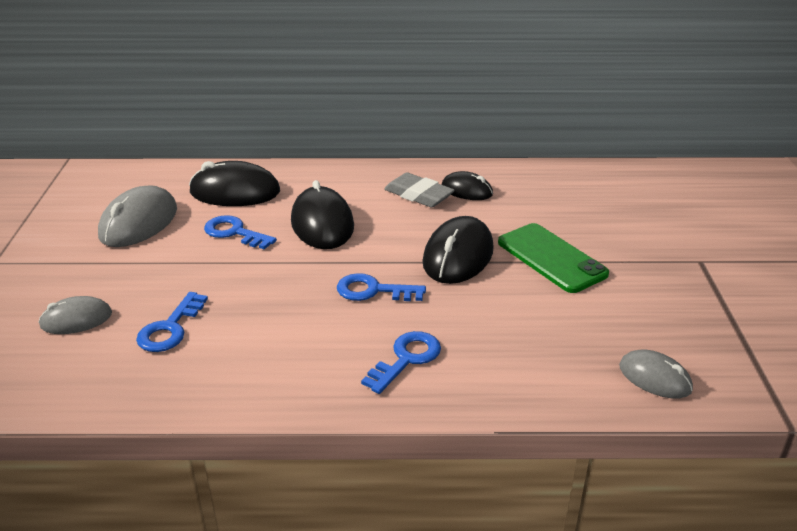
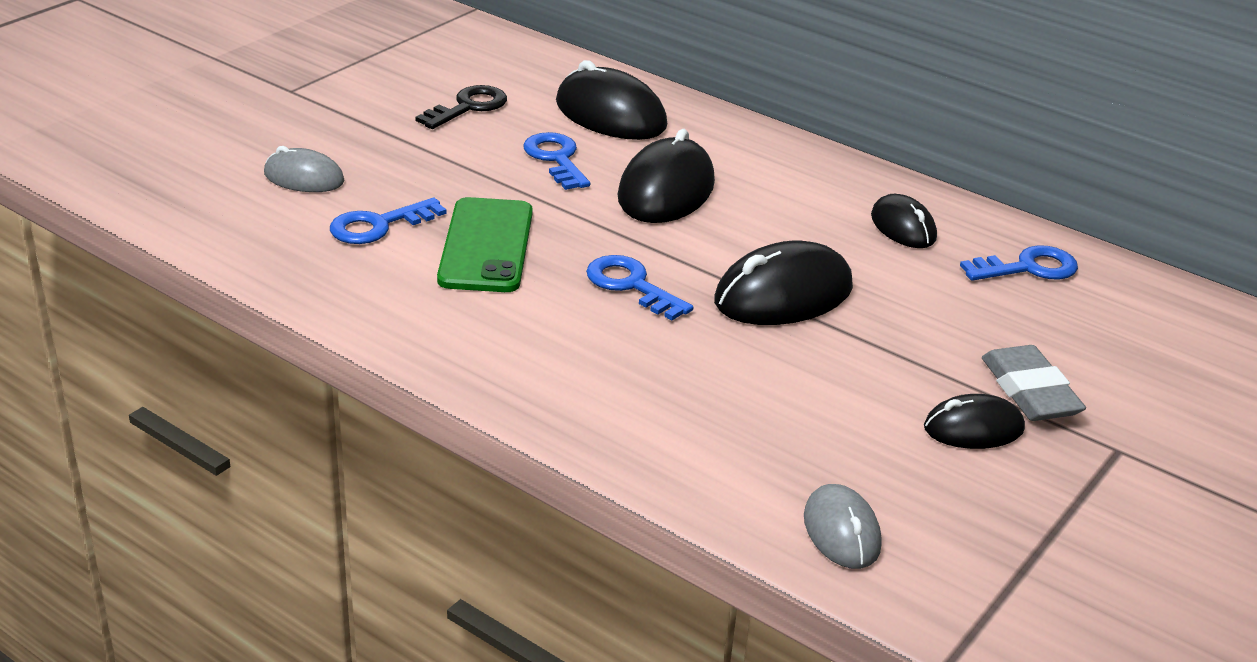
camera: 35 degrees right, 0 degrees up
(138, 223) = (468, 107): grey mouse -> black key
(406, 359) = (577, 368): blue key -> blue key (1028, 268)
(418, 195) = (830, 207): grey eraser -> grey eraser (1030, 391)
(551, 258) = (903, 350): green phone -> green phone (486, 246)
(633, 284) = (973, 428): none -> black mouse

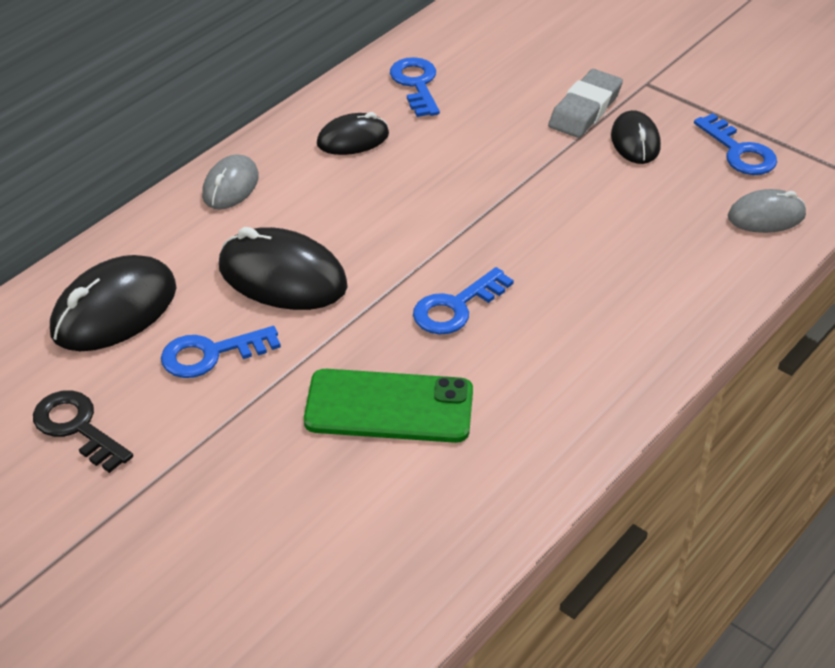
camera: 85 degrees left, 10 degrees up
(304, 178) = (238, 569): grey mouse -> grey mouse (230, 186)
(378, 226) = (349, 494): blue key -> blue key (739, 152)
(783, 295) = (465, 217): black mouse -> none
(1030, 391) = (585, 109): grey eraser -> grey eraser turned 45 degrees counterclockwise

